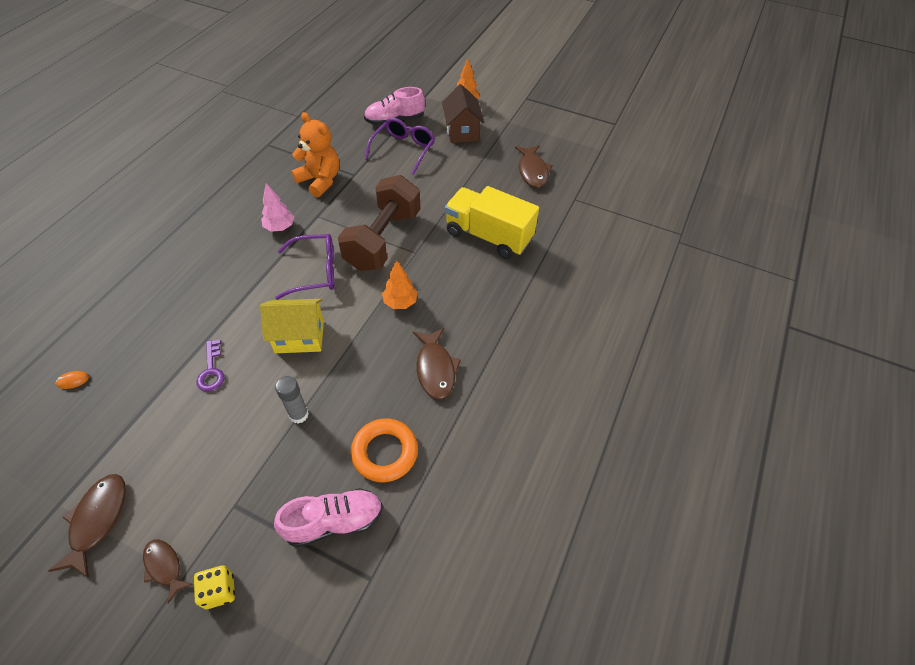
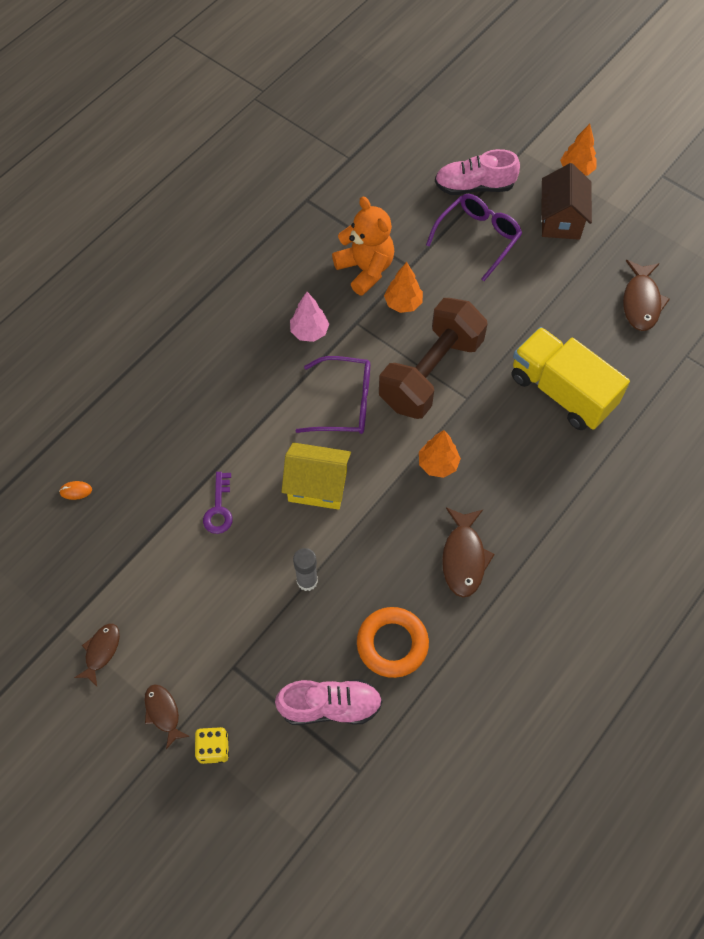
camera: 15 degrees right, 10 degrees up
(97, 520) = (101, 651): brown fish -> brown fish, size x0.64
(353, 198) = (403, 303): none -> orange tree

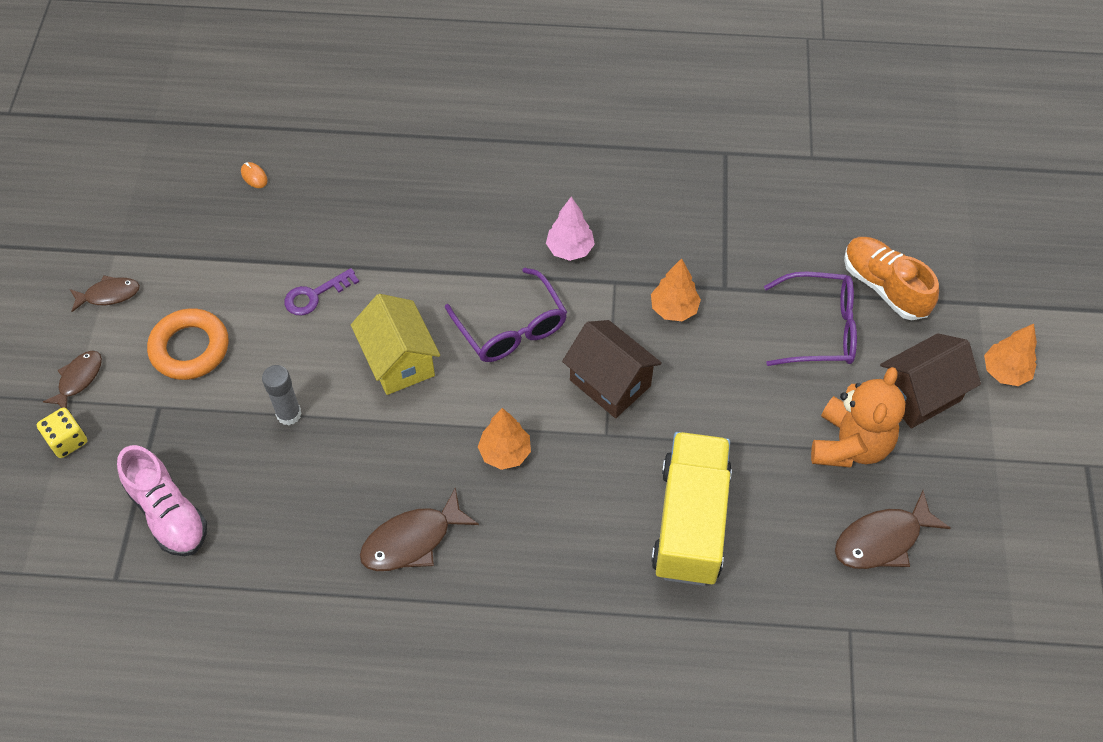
camera: 55 degrees right, 5 degrees down
(365, 269) = (686, 252): orange teddy bear -> orange teddy bear (850, 445)
(392, 644) = (270, 530): orange ring -> orange ring (190, 348)
(430, 373) = (610, 383): brown dumbbell -> brown house
(474, 186) = (884, 287): pink shoe -> orange shoe

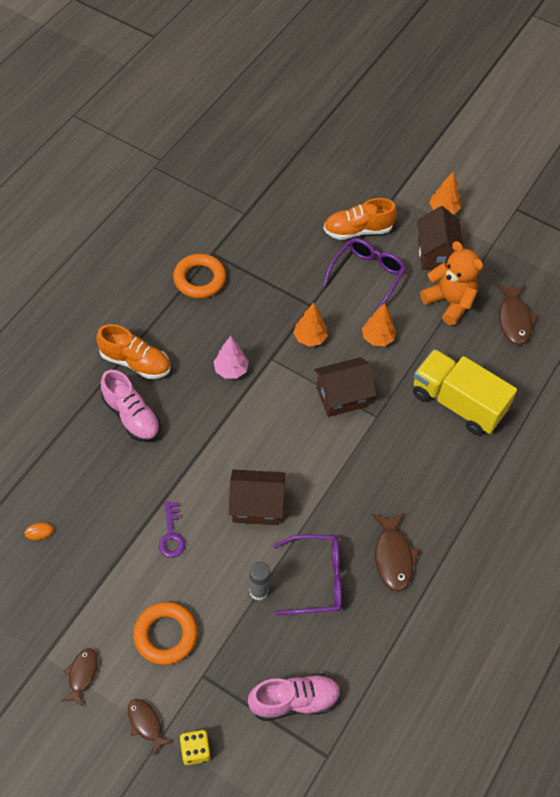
camera: 65 degrees left, 0 degrees up
(399, 361) = (256, 506): yellow house -> brown house
(444, 185) = (131, 416): none -> pink shoe
(505, 453) = (359, 476): orange tree -> orange tree (377, 338)
(511, 327) = (270, 430): purple glasses -> purple glasses (315, 579)
(518, 154) = (135, 362): none -> orange shoe
(677, 158) = (199, 279): none -> orange ring

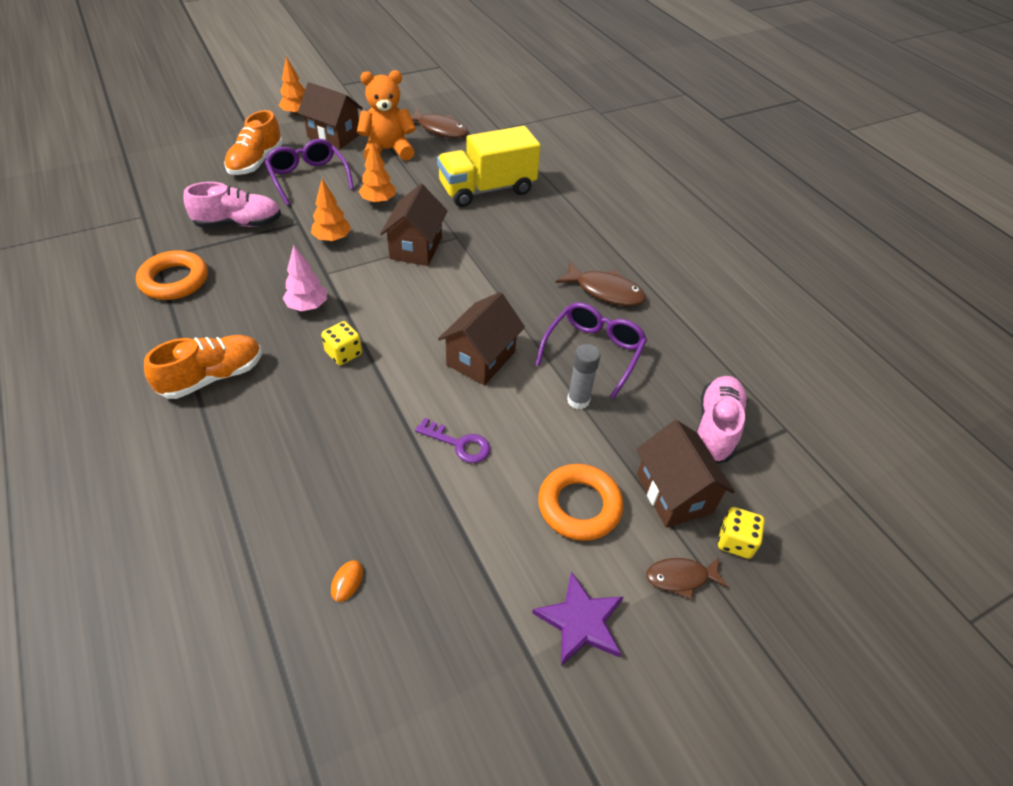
camera: 60 degrees left, 10 degrees down
(82, 674) = (580, 621): brown fish -> purple star
(131, 416) = (277, 412): pink shoe -> pink shoe (238, 224)
(203, 420) = (344, 353): none -> yellow dice
(213, 693) = (674, 493): none -> brown house

